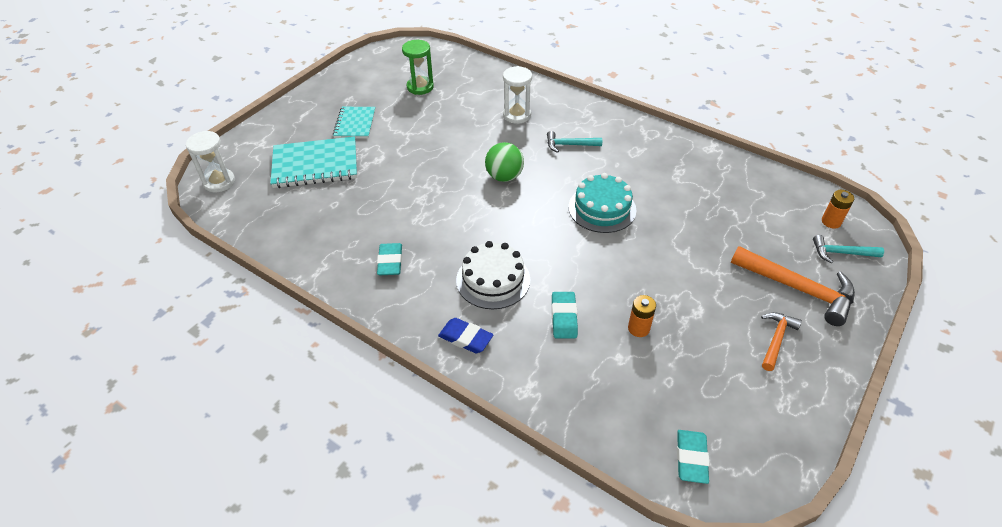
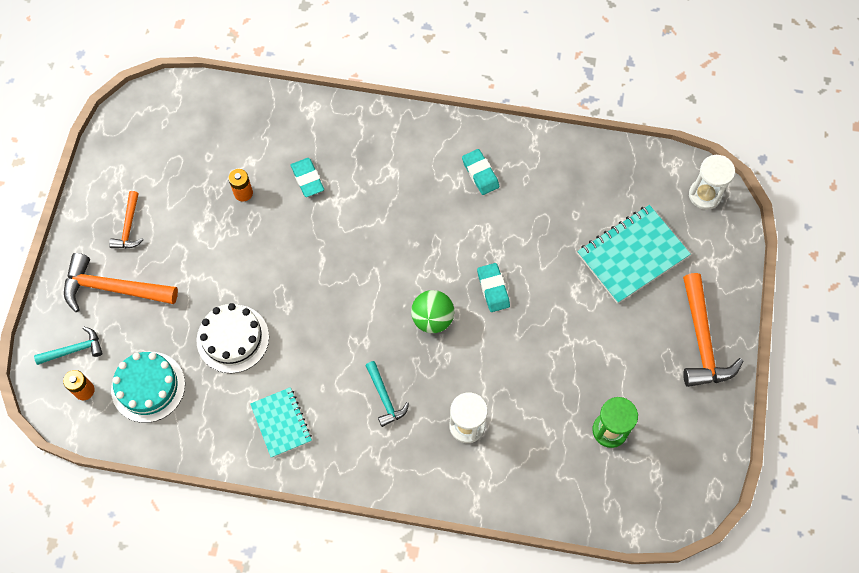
camera: 155 degrees right, 20 degrees up
(316, 107) = (702, 341): none -> orange hammer
(355, 124) = (638, 332): turquoise notebook -> turquoise notebook (281, 423)
(465, 338) = (377, 130): blue eraser -> none
(493, 280) = (382, 191): white cake -> white cake (232, 338)
(569, 145) = (385, 398): turquoise hammer -> turquoise hammer turned 90 degrees clockwise
(602, 208) = (316, 315): turquoise cake -> turquoise cake (148, 387)
(691, 458) = (180, 106): turquoise eraser -> turquoise eraser (493, 289)

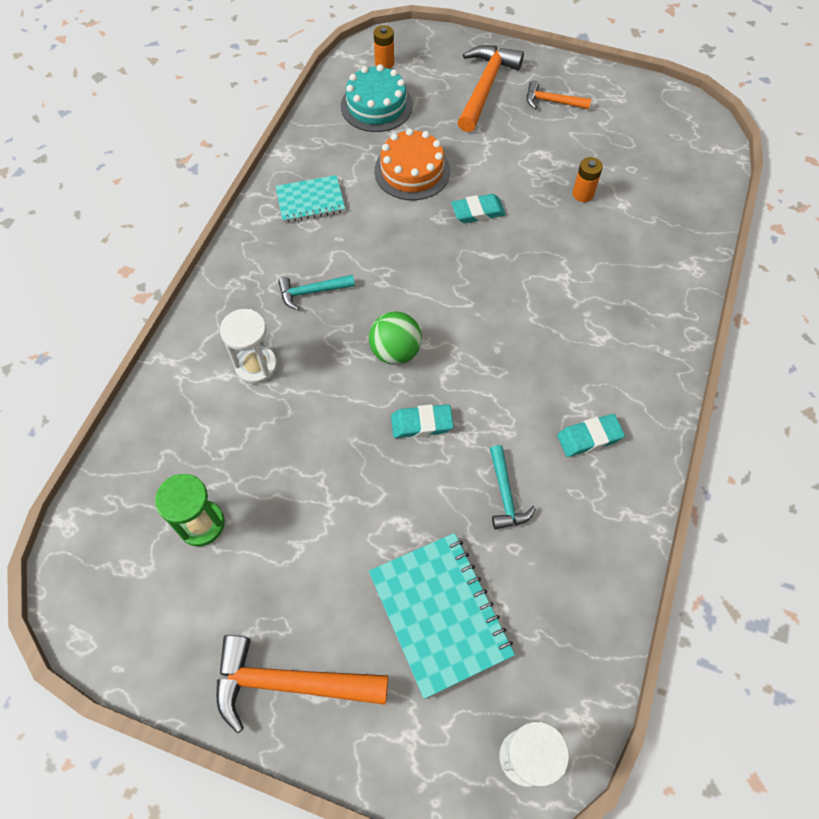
camera: 100 degrees right, 5 degrees down
(74, 350) = (427, 58): turquoise hammer -> turquoise hammer (505, 495)
(232, 338) = (412, 171): white cake -> orange cake
(307, 179) = (596, 253): turquoise eraser -> turquoise eraser (478, 212)

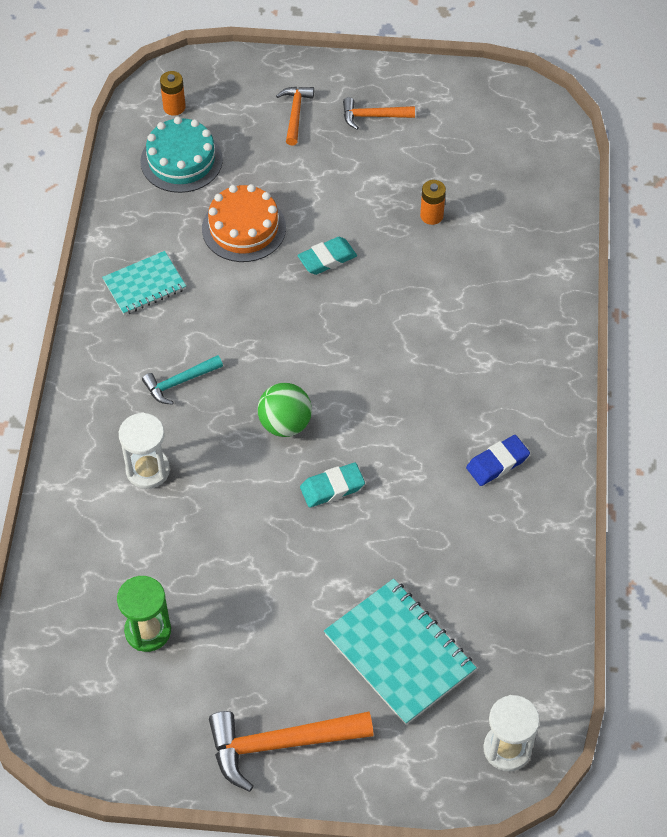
camera: 15 degrees left, 5 degrees down
(485, 87) = (295, 113): orange hammer -> orange hammer, size x0.56
(505, 495) = (431, 534): turquoise hammer -> none
(589, 437) = (497, 463): turquoise eraser -> blue eraser

